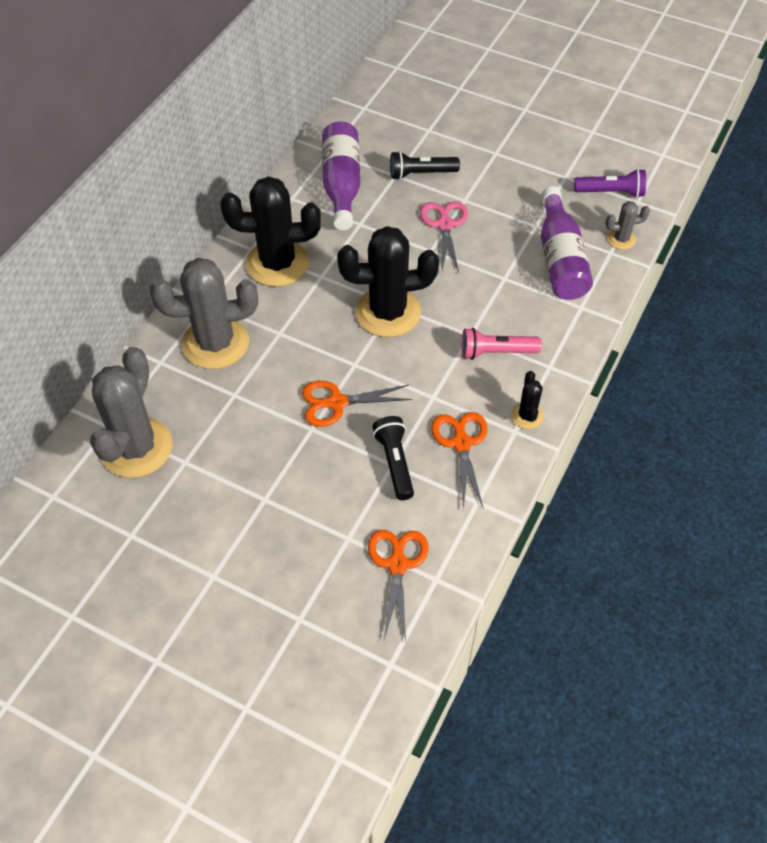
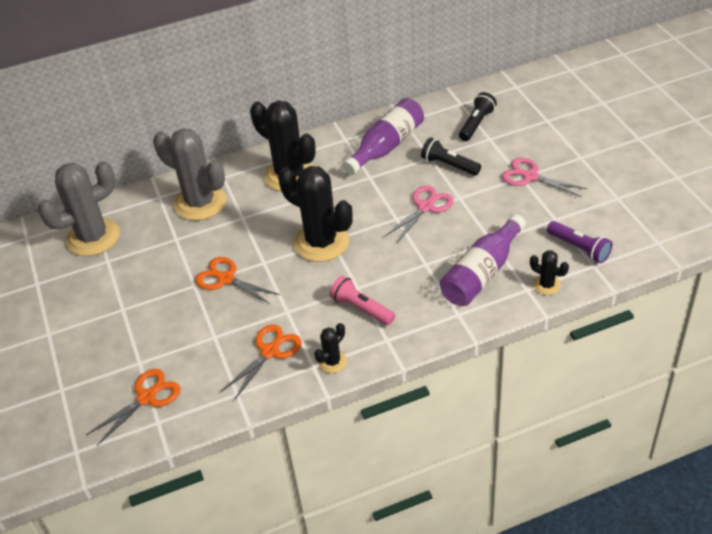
camera: 45 degrees right, 10 degrees down
(395, 462) = (217, 336): black flashlight -> black flashlight (476, 124)
(503, 148) = (530, 176): none -> pink scissors
(621, 239) = (546, 285): grey cactus -> black cactus

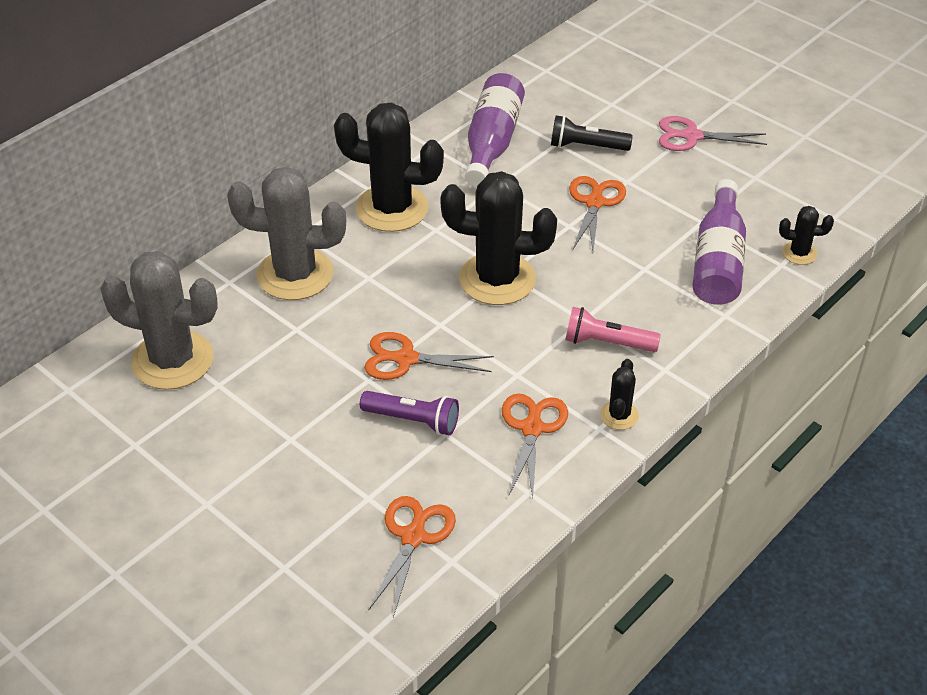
camera: 30 degrees left, 0 degrees up
(93, 237) = (172, 360): grey cactus -> grey cactus turned 75 degrees clockwise
(425, 207) = (594, 202): pink scissors -> orange scissors
(476, 124) = (583, 90): black flashlight -> none
(579, 248) = (804, 203): purple flashlight -> purple flashlight (413, 420)

